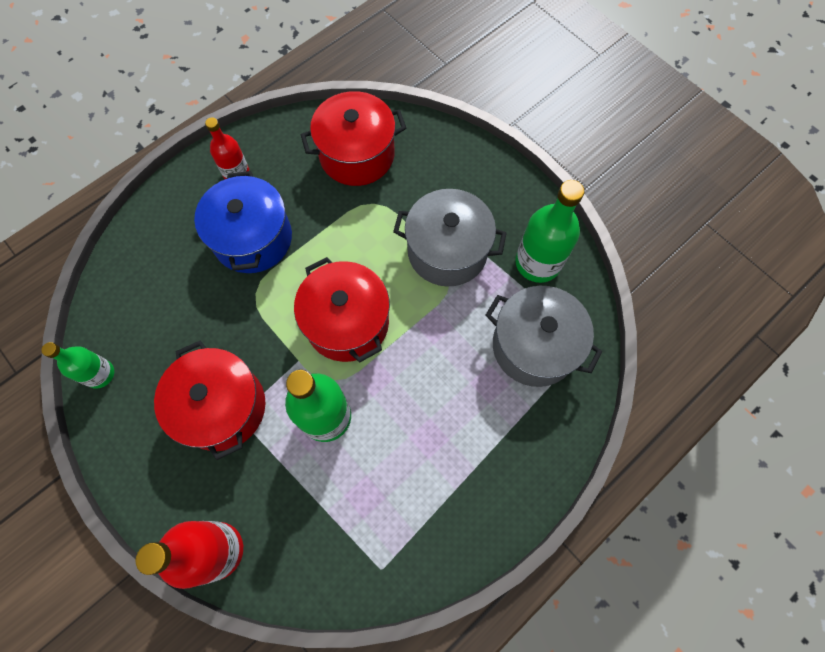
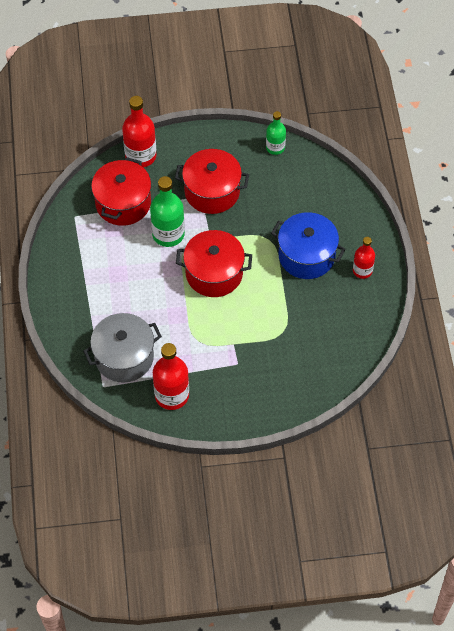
camera: 125 degrees right, 10 degrees down
(357, 155) = (326, 344): red pot -> red pot (123, 203)
(447, 251) = (218, 351): grey pot -> none
(537, 262) = (172, 395): green bottle -> red bottle

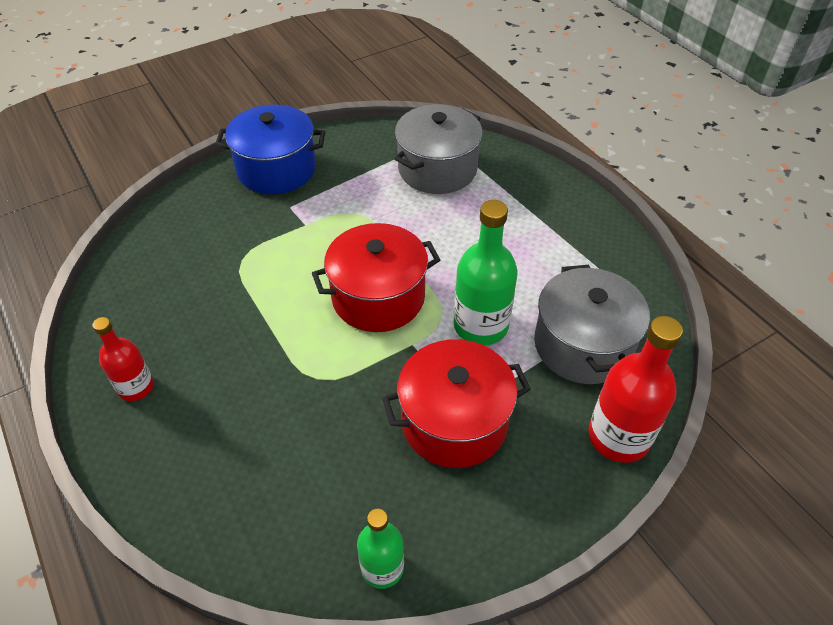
camera: 155 degrees right, 10 degrees down
(123, 203) = (582, 345): red pot -> grey pot
(172, 395) = (356, 154): red bottle -> none
(306, 256) = (241, 376): blue pot -> blue pot (276, 169)

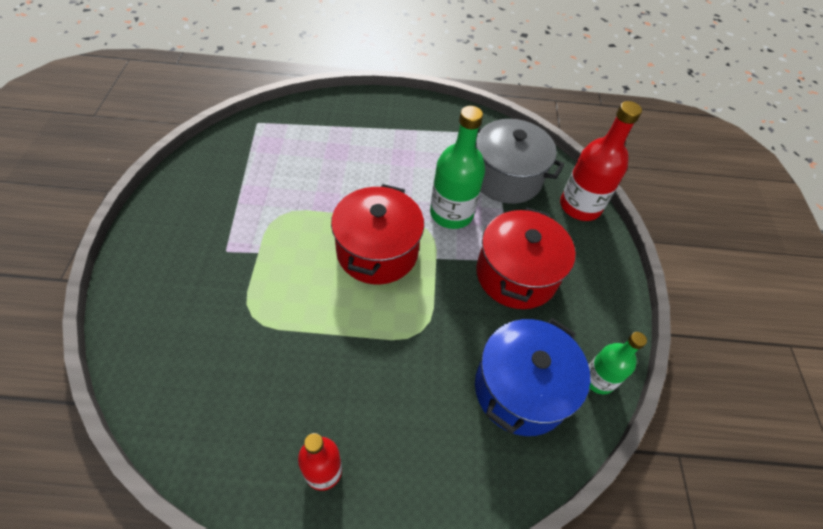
camera: 60 degrees left, 5 degrees up
(276, 169) = (170, 235): blue pot -> blue pot (521, 389)
(437, 169) = (286, 144): grey pot -> none

